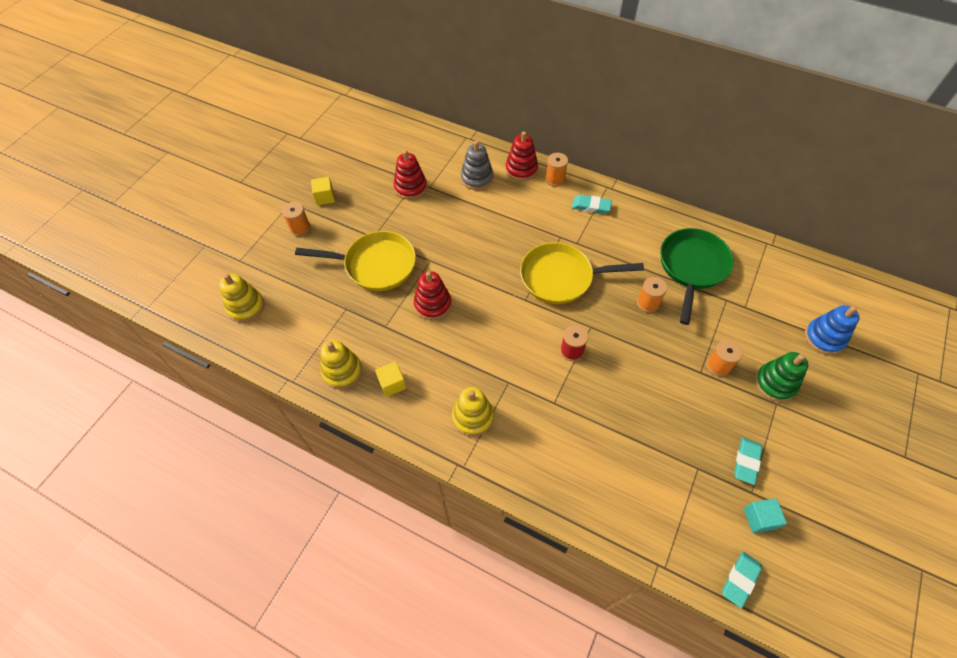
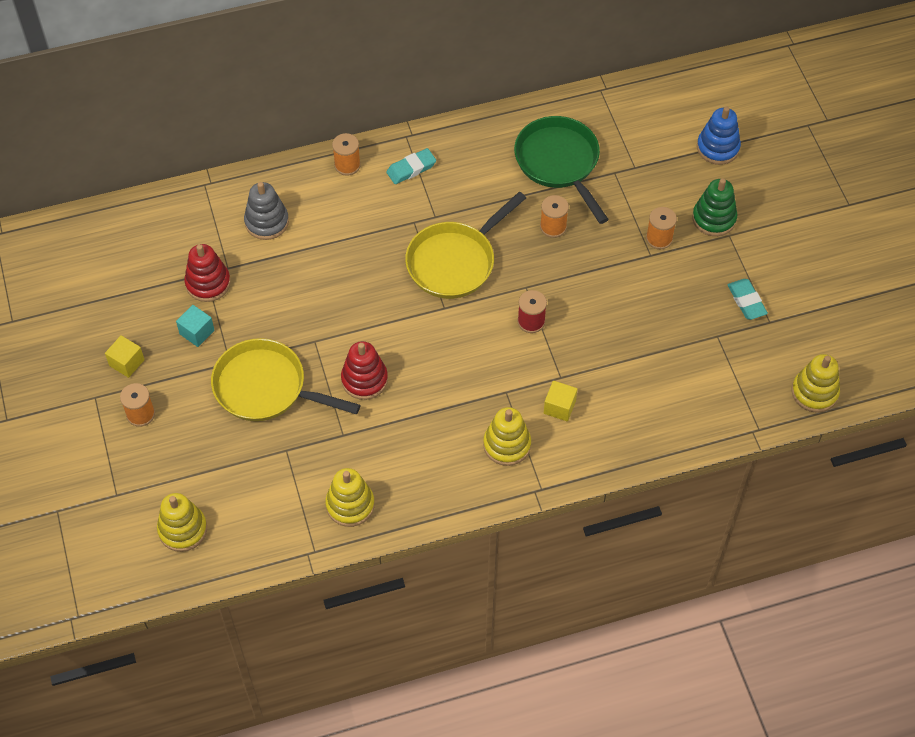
camera: 45 degrees left, 0 degrees up
(375, 265) = (266, 387): yellow pan -> yellow pan turned 120 degrees counterclockwise
(392, 384) = (407, 477): yellow cube -> yellow cube (559, 407)
(521, 169) = (302, 179): red stacking toy -> none
(740, 579) = (814, 392): turquoise eraser -> yellow stacking toy
(759, 518) = (791, 337): turquoise cube -> turquoise cube (197, 332)

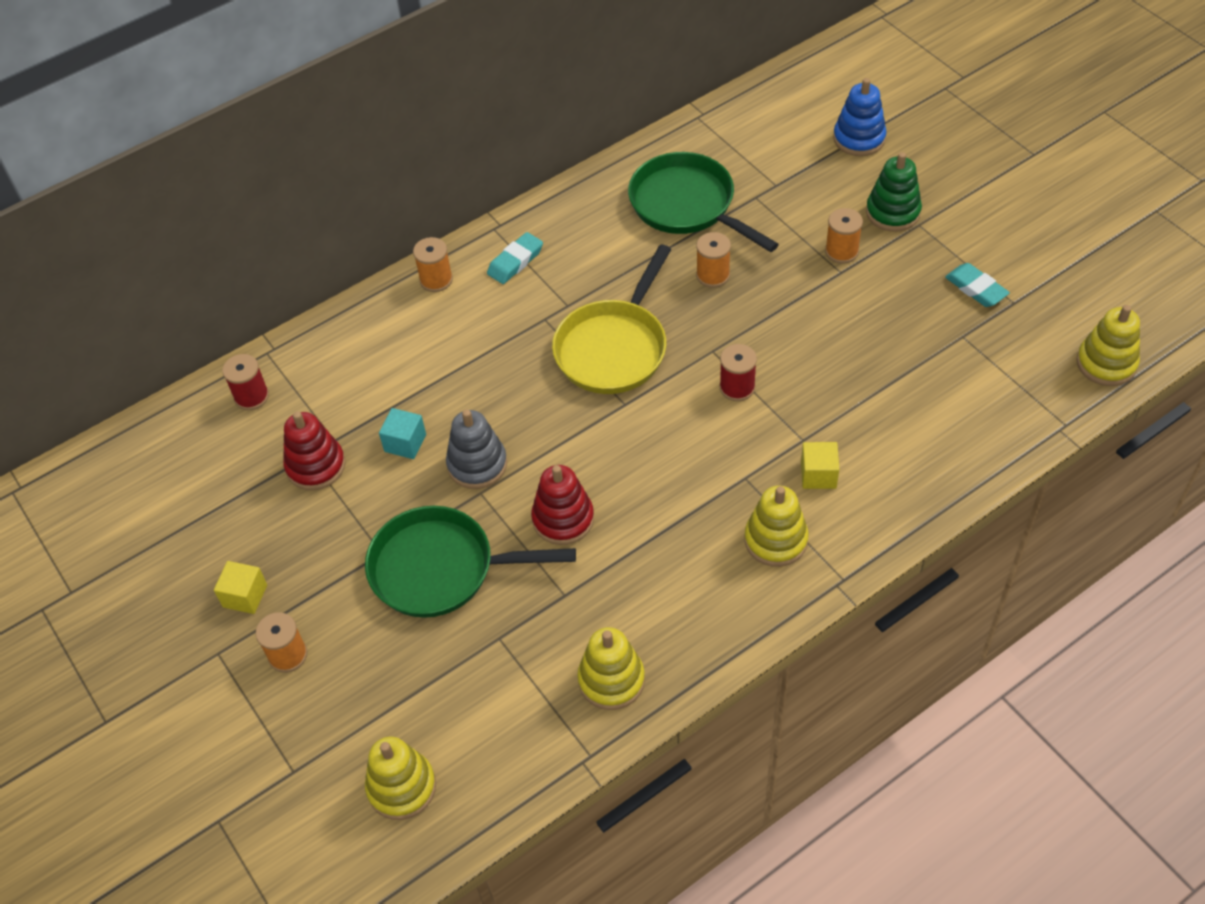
camera: 15 degrees left, 5 degrees down
(182, 215) = (251, 396): none -> red spool
(197, 332) = (324, 529): turquoise cube -> turquoise cube (405, 443)
(266, 387) = (441, 569): yellow pan -> green pan
(267, 222) = (362, 372): grey stacking toy -> grey stacking toy (477, 464)

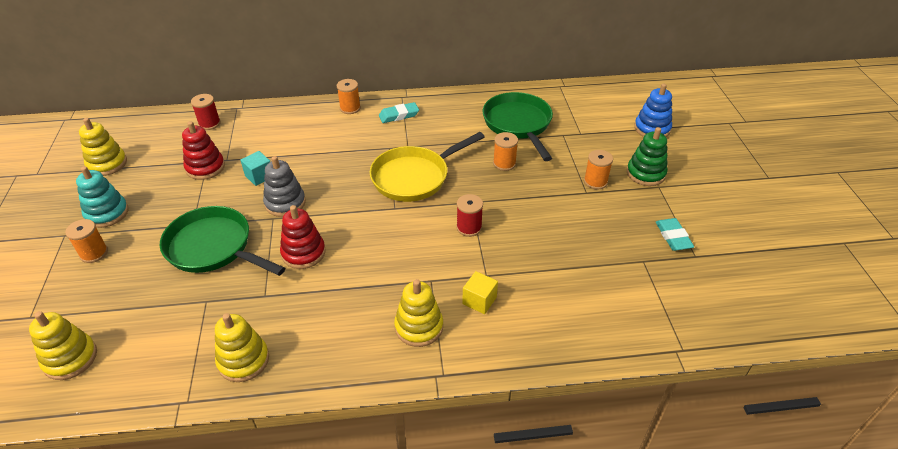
camera: 25 degrees right, 10 degrees down
(245, 596) = (107, 213): yellow cube -> turquoise stacking toy
(1106, 363) = (742, 323): yellow stacking toy -> yellow stacking toy (107, 164)

